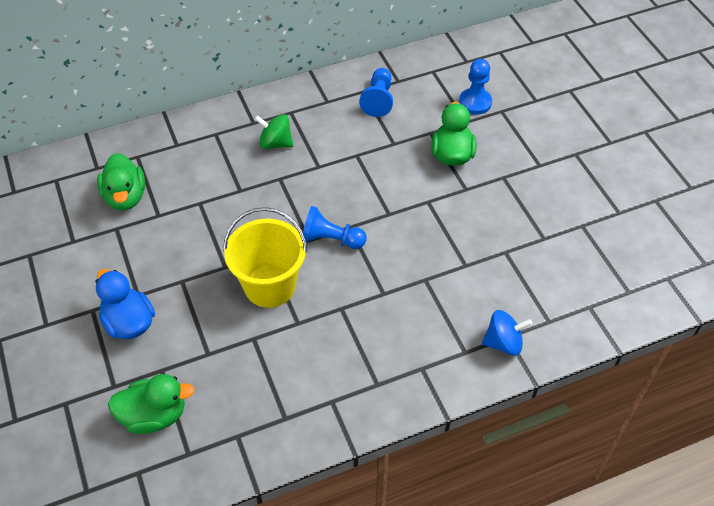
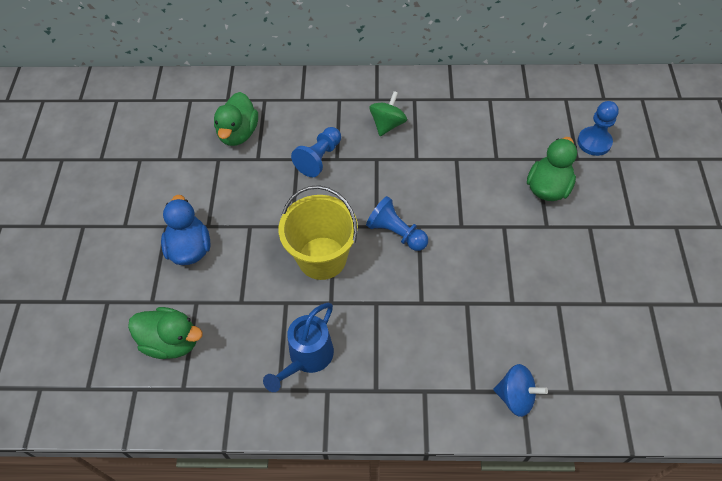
camera: 25 degrees right, 5 degrees up
(275, 143) = (387, 124): green spinning top -> green spinning top turned 75 degrees clockwise
(298, 380) = (307, 358): none -> blue watering can
(378, 100) = (500, 111): blue pawn -> blue pawn (319, 158)

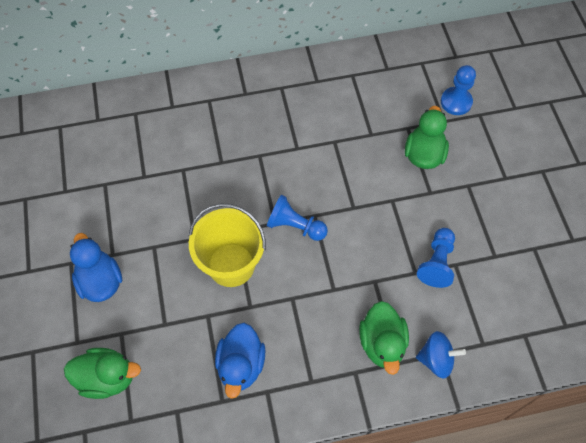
camera: 15 degrees left, 5 degrees up
(238, 133) = (118, 153): green duck -> green duck (382, 343)
(307, 358) = (241, 365): blue watering can -> blue duck
(319, 158) = (204, 165): blue pawn -> blue pawn (436, 263)
(387, 124) = (262, 118): green spinning top -> none

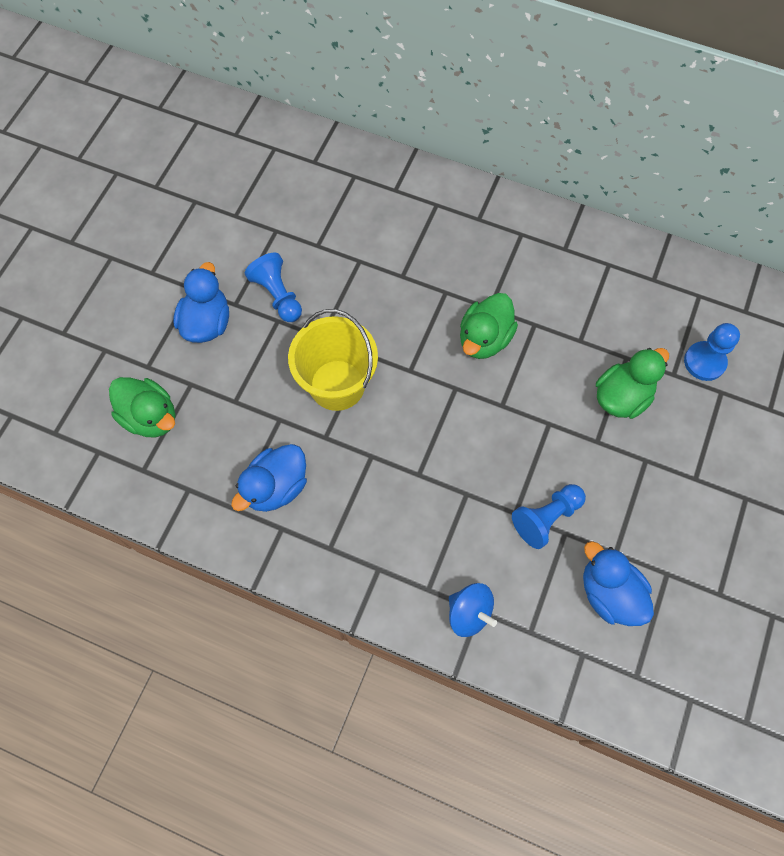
camera: 35 degrees right, 5 degrees up
(295, 226) = (428, 386): blue pawn -> blue pawn (278, 295)
(382, 343) = (426, 559): green duck -> green duck (484, 339)
(510, 284) = (609, 593): none -> blue duck

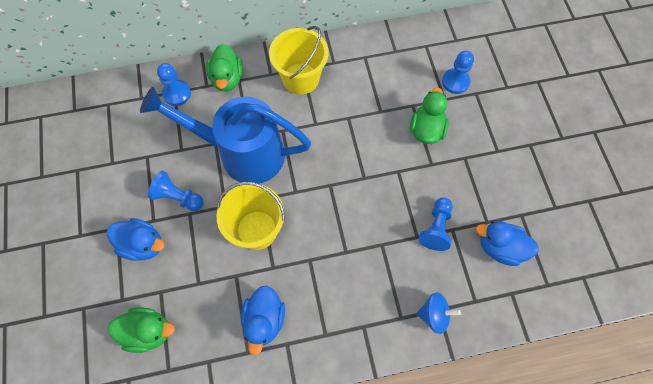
camera: 35 degrees left, 0 degrees up
(207, 323) = (143, 244): blue duck -> blue duck turned 135 degrees clockwise
(356, 180) = (177, 93): none -> blue pawn
(381, 289) = (242, 153): none -> blue watering can
(484, 339) = (325, 144): green duck -> green duck (227, 79)
(511, 245) = (301, 78): none -> yellow bucket

